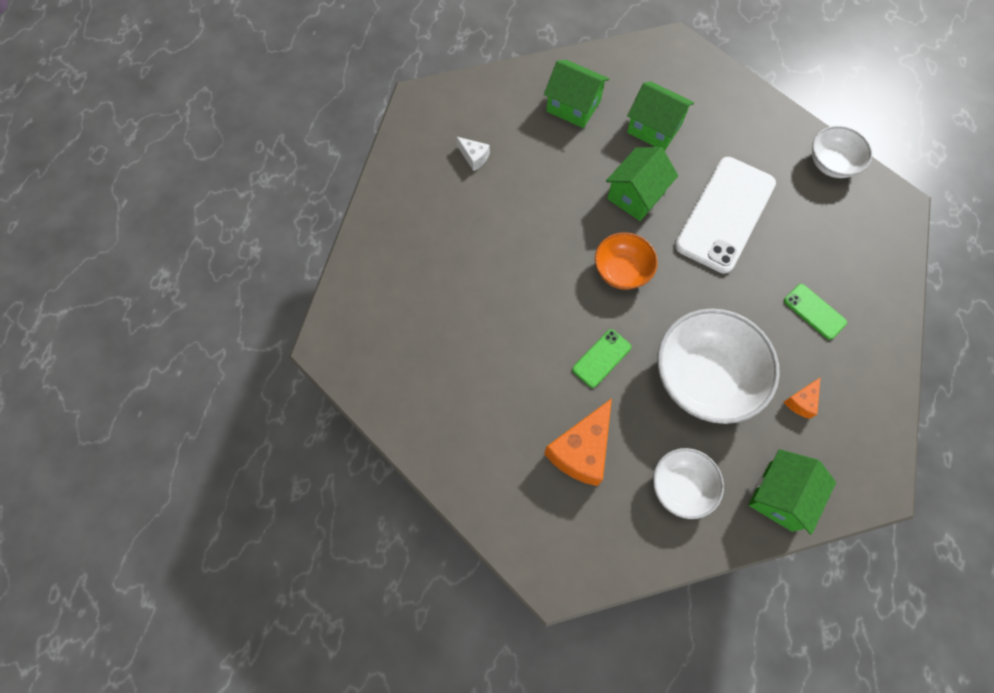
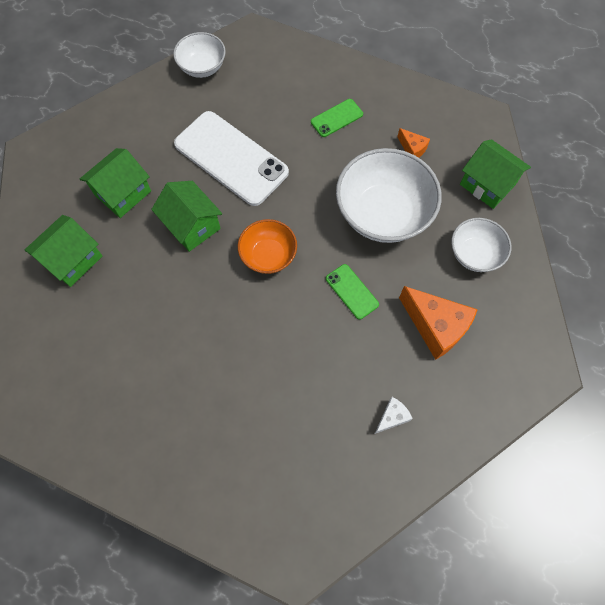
camera: 80 degrees left, 0 degrees up
(474, 157) = (104, 370): white cheese -> white cheese (392, 417)

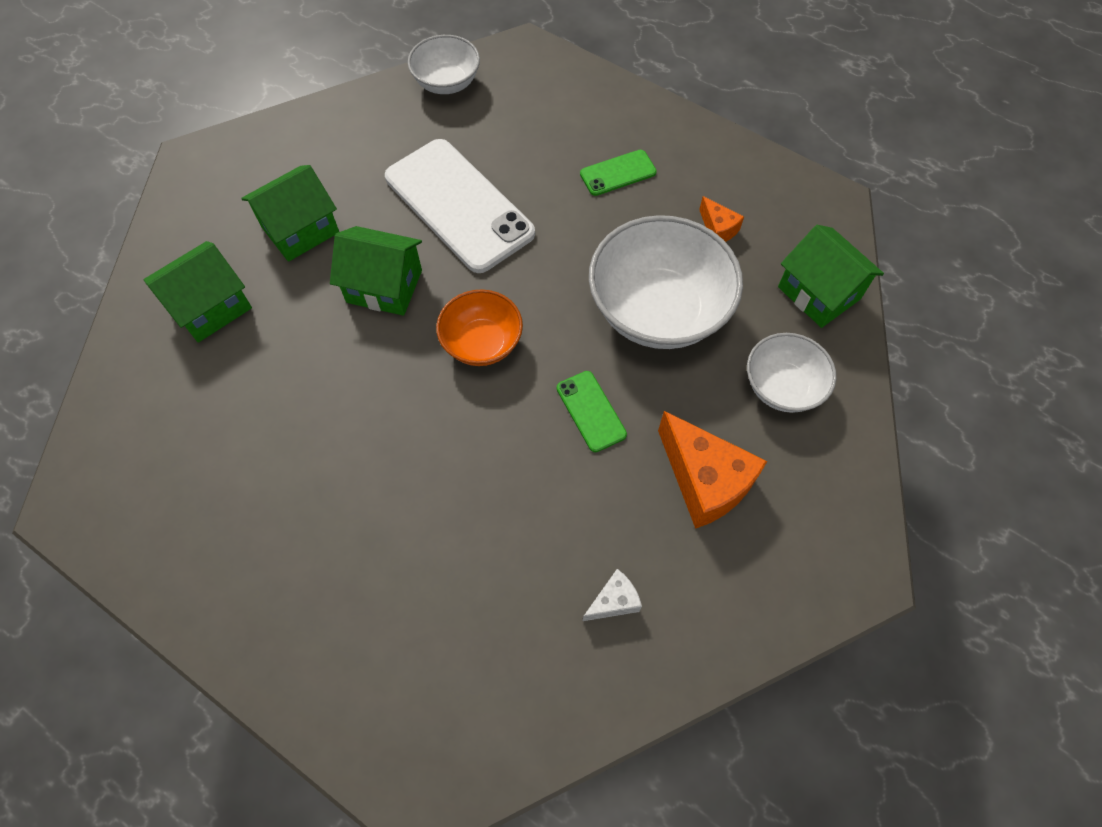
camera: 10 degrees right, 5 degrees down
(192, 225) = (384, 286): green house -> green house turned 45 degrees counterclockwise

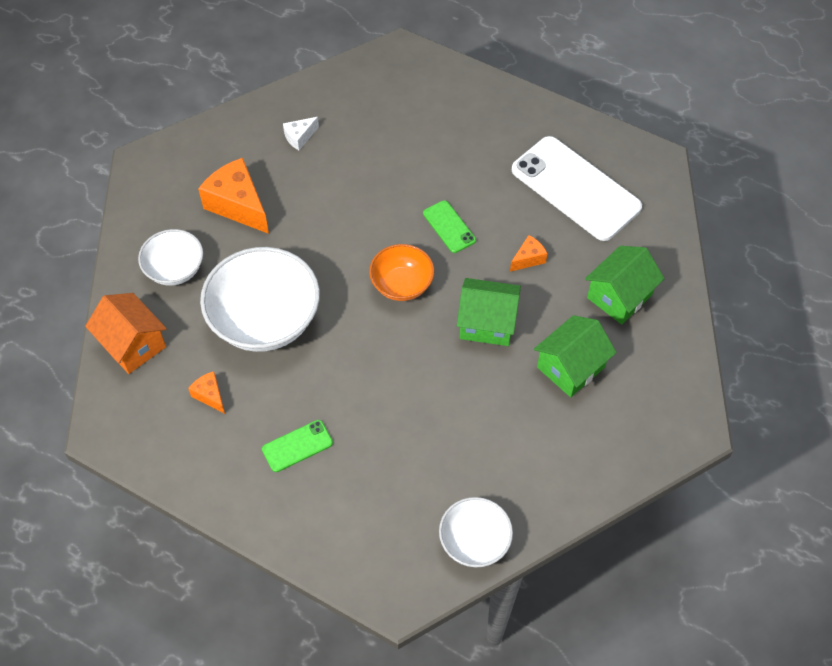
camera: 175 degrees right, 5 degrees down
(309, 365) = (528, 259): none -> orange cheese
(459, 205) = (439, 401): white phone -> white phone (575, 188)
(591, 411) = (316, 243): green phone -> green phone (449, 227)
(819, 293) = (133, 344): green house -> orange house

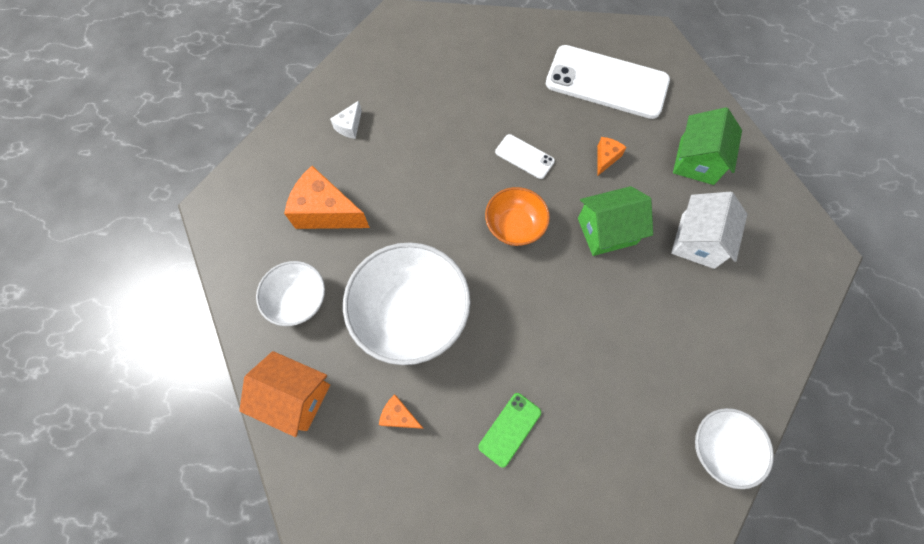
camera: 25 degrees left, 10 degrees up
(449, 227) = (524, 156): green phone -> white phone
(571, 367) = (697, 241): green house -> white house

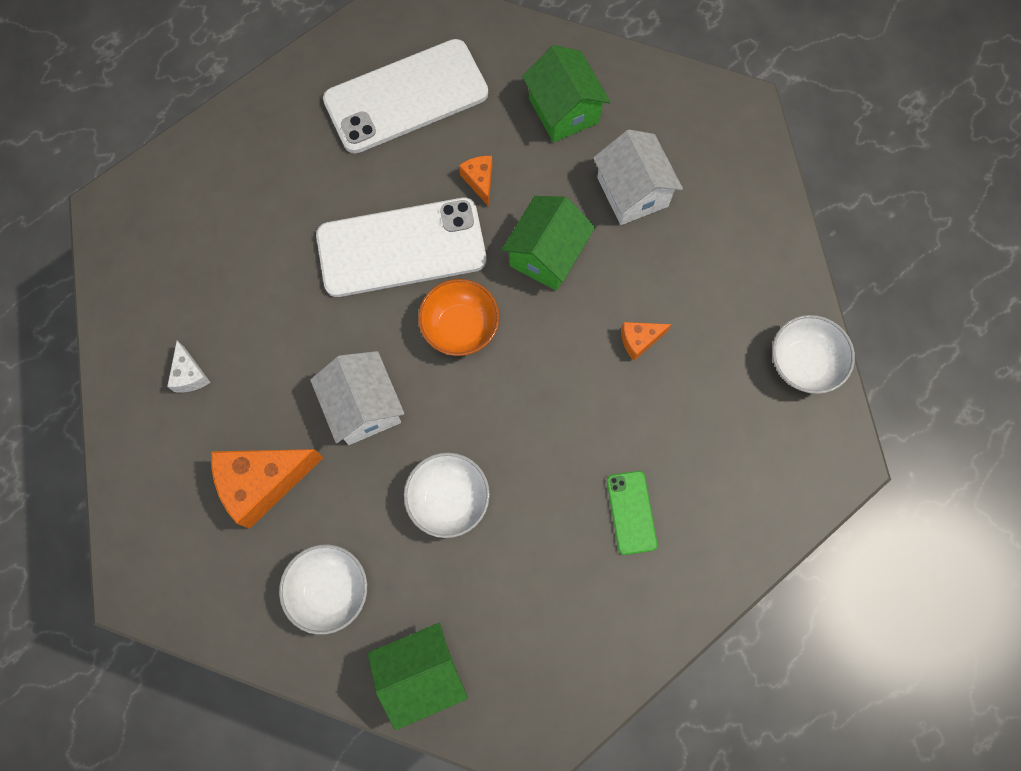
camera: 45 degrees left, 5 degrees up
(296, 397) = (422, 673): orange house -> green house
(399, 416) = (530, 595): orange cheese -> orange cheese (639, 340)
(411, 314) = (448, 499): white bowl -> white bowl, size x0.57
(418, 221) = (363, 406): none -> white house
(524, 156) = (401, 248): white phone -> white phone, size x2.19

